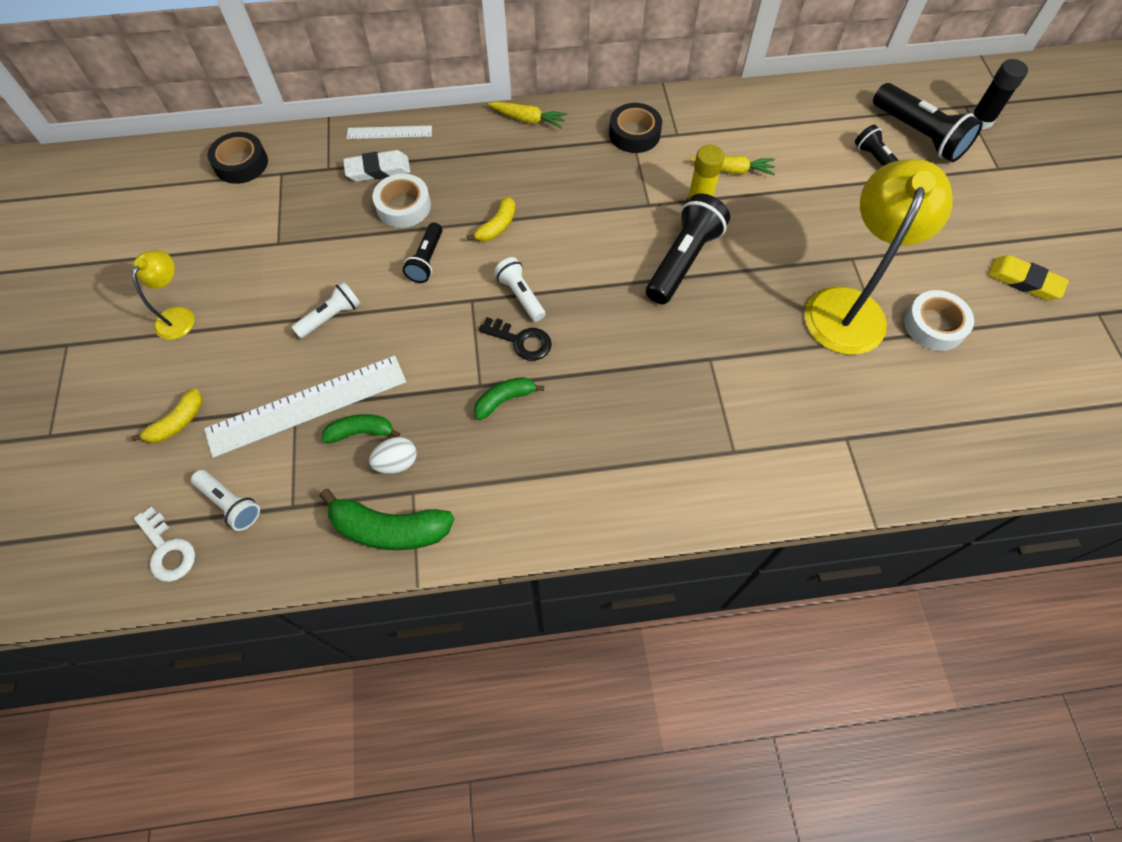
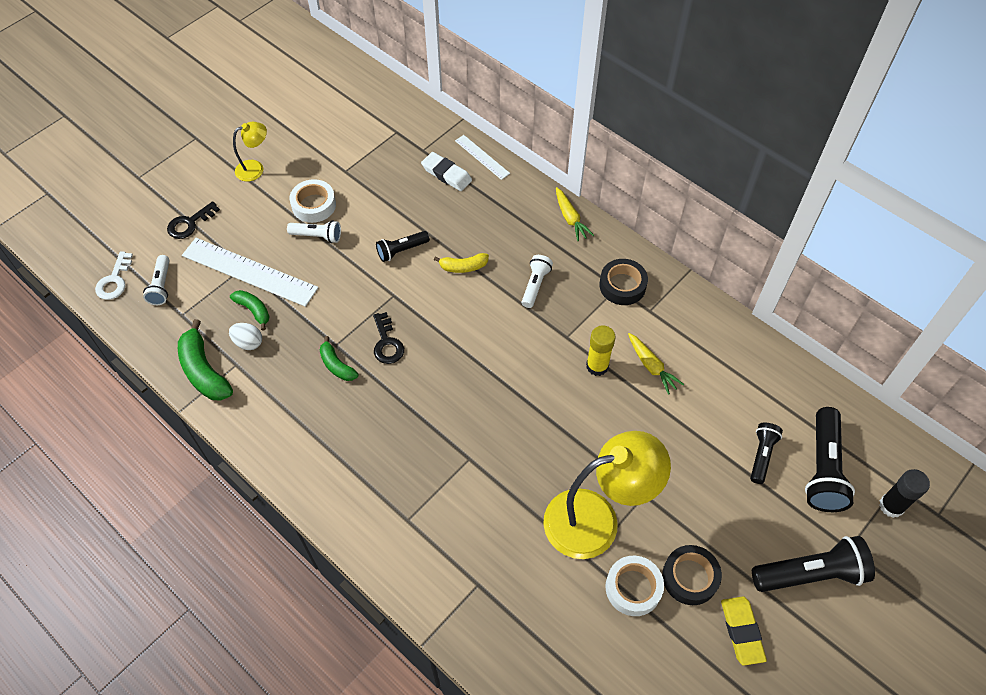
camera: 50 degrees right, 5 degrees down
(177, 423) = (189, 223): yellow banana -> black key
(241, 163) = (385, 108): black tape -> black tape (690, 577)
(403, 206) = (431, 208): white tape -> white tape (314, 205)
(505, 400) = (336, 365): green banana -> green banana turned 150 degrees counterclockwise
(520, 295) = (421, 318): white flashlight -> white flashlight (535, 285)
(683, 260) = (537, 389): black flashlight -> black flashlight (811, 574)

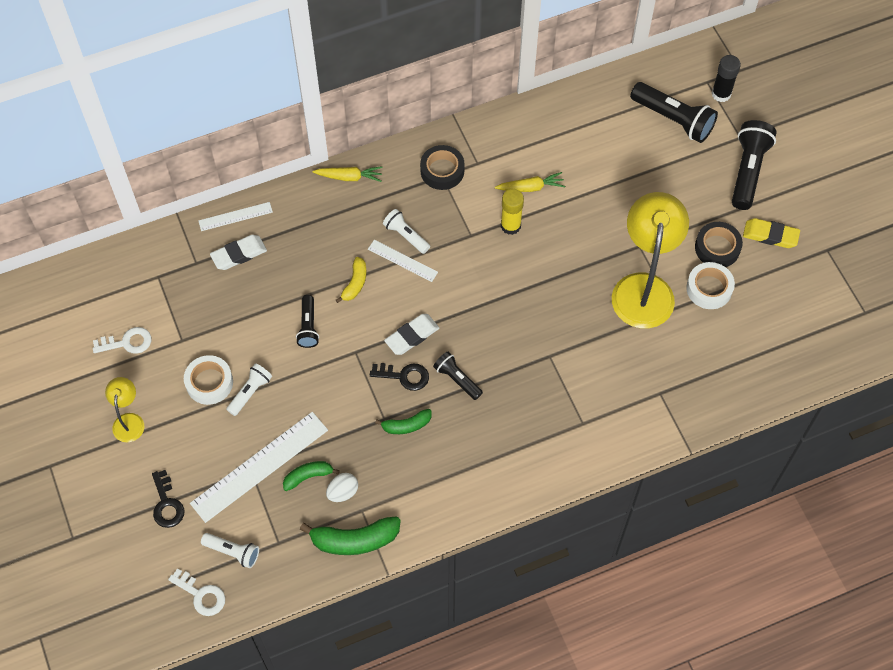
camera: 65 degrees left, 5 degrees up
(326, 138) = (127, 342): none -> white key
(432, 332) = (412, 336): none -> white eraser
(507, 293) = (402, 260): none -> white ruler
(761, 455) = (644, 152): black flashlight -> black flashlight (457, 379)

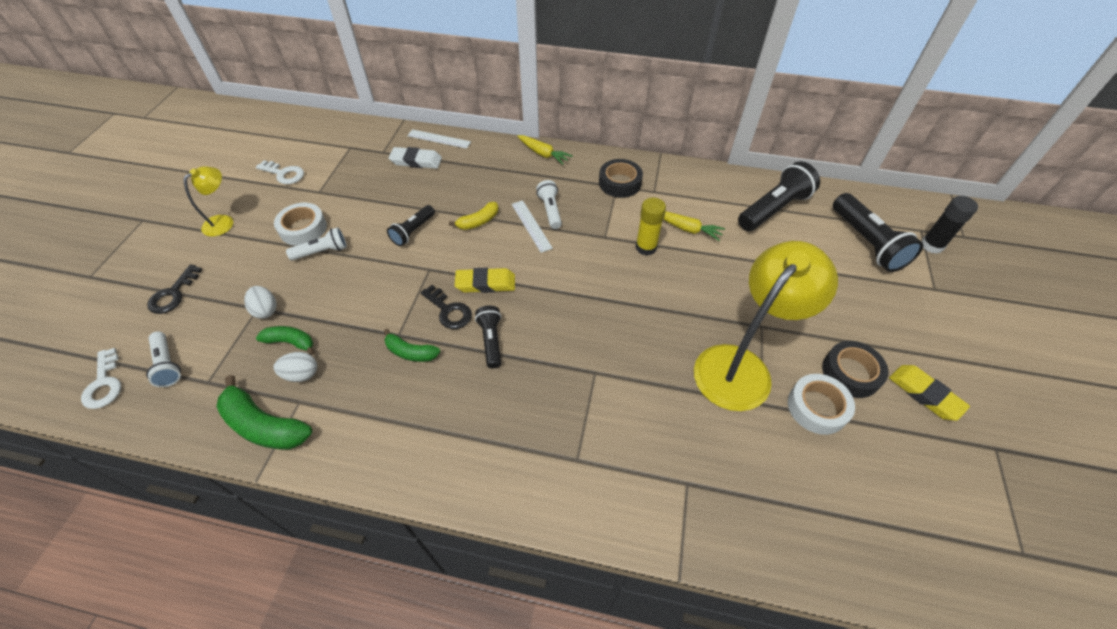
camera: 35 degrees right, 10 degrees down
(260, 466) = (266, 310): white ruler -> white egg
(412, 336) = (485, 283): white eraser -> yellow eraser
(748, 171) = (928, 321): black flashlight -> black flashlight (774, 209)

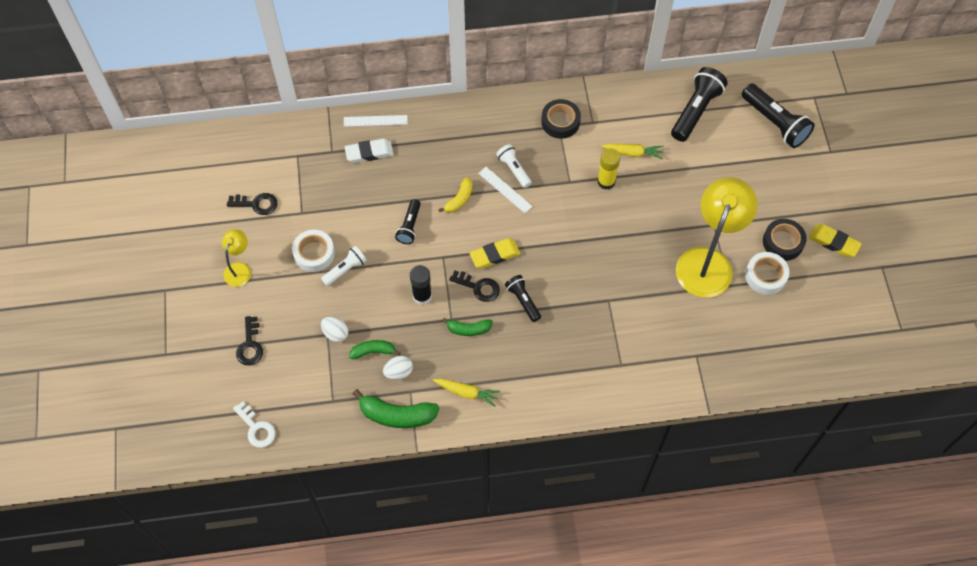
camera: 20 degrees left, 10 degrees up
(168, 365) = (293, 399): white flashlight -> none
(284, 174) = (256, 204): white key -> black key
(543, 154) = (480, 109): yellow carrot -> yellow carrot (467, 393)
(931, 245) = (824, 110): black glue stick -> black glue stick (422, 296)

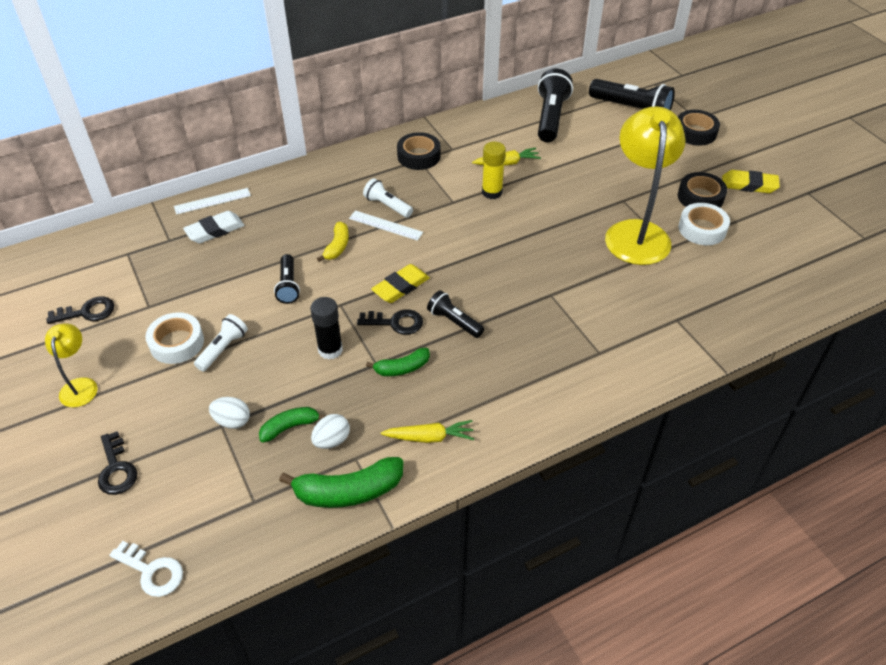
camera: 20 degrees left, 15 degrees down
(819, 168) = (695, 132): none -> black tape

